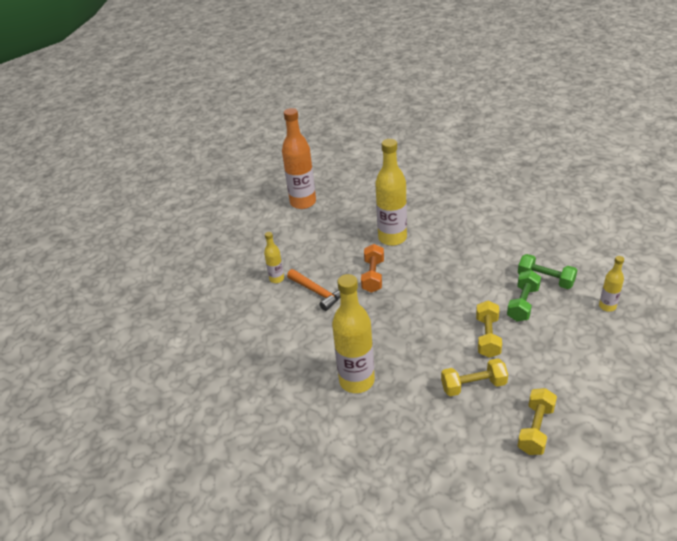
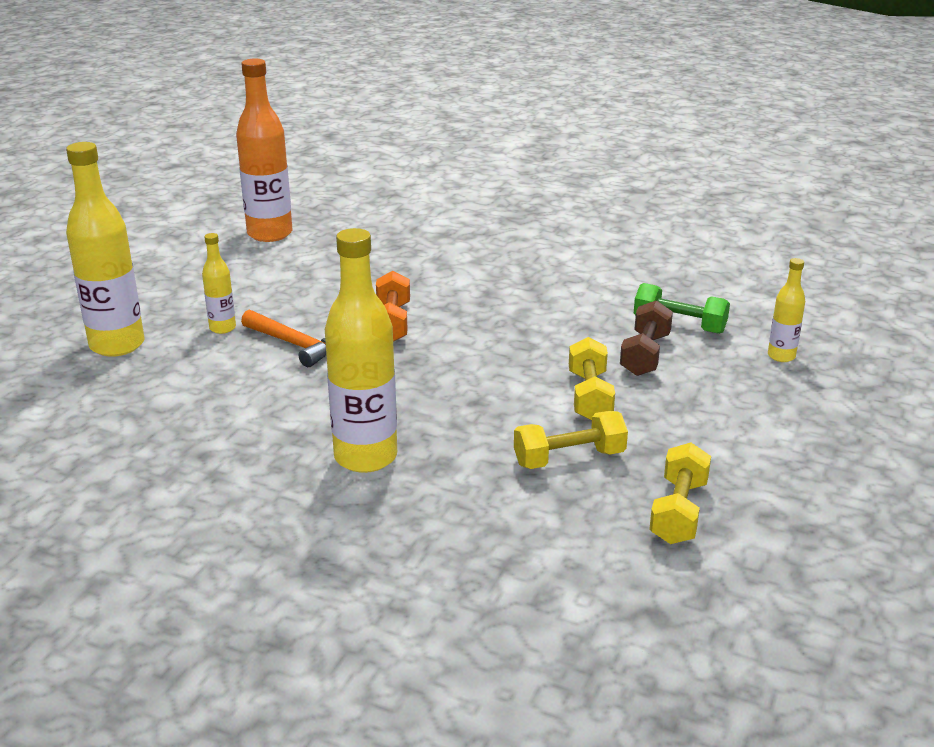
camera: 10 degrees left, 10 degrees down
(392, 238) = (423, 276): yellow bottle -> yellow bottle (117, 345)
(523, 304) = (645, 355): green dumbbell -> brown dumbbell

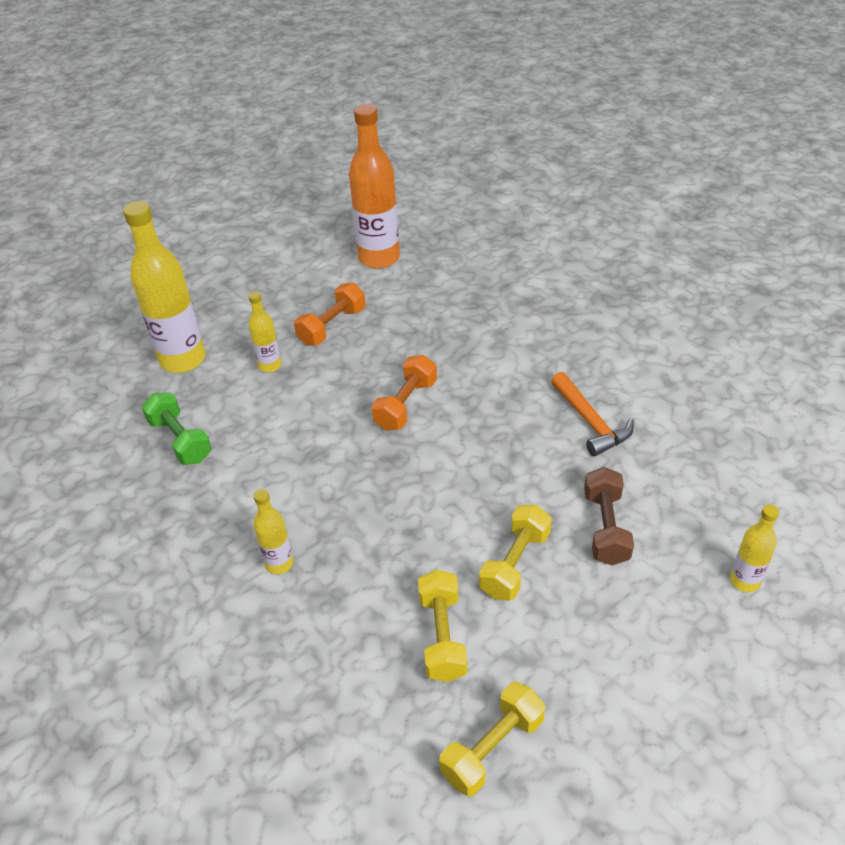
camera: 30 degrees right, 15 degrees up
(265, 288) = (332, 326): none -> orange dumbbell
(295, 344) = (311, 405): orange hammer -> orange hammer (590, 422)
(365, 457) = (279, 563): yellow bottle -> yellow bottle, size x0.50
(569, 458) = (442, 636): yellow dumbbell -> yellow dumbbell turned 75 degrees clockwise
(645, 355) = (606, 528): brown dumbbell -> brown dumbbell turned 45 degrees counterclockwise
(679, 325) = (668, 499): green dumbbell -> green dumbbell (180, 440)

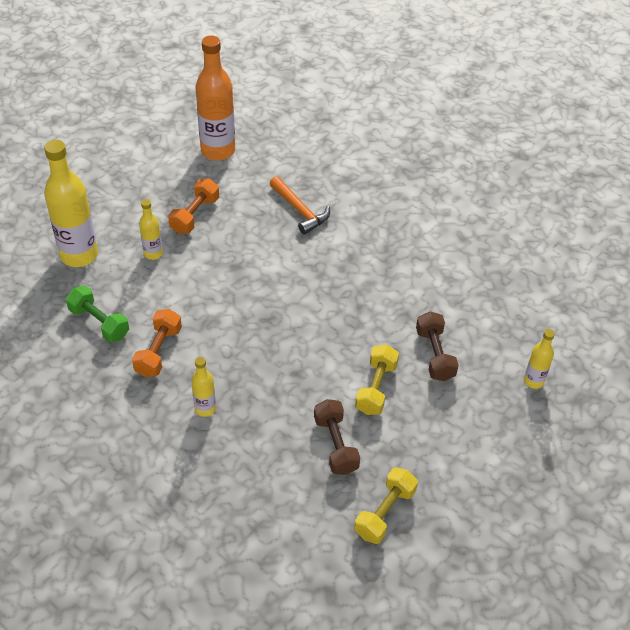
camera: 15 degrees left, 5 degrees up
(406, 405) = (270, 276): orange dumbbell -> orange dumbbell (158, 351)
(442, 636) = (336, 445): yellow dumbbell -> brown dumbbell
(590, 422) = (411, 276): orange hammer -> orange hammer (300, 210)

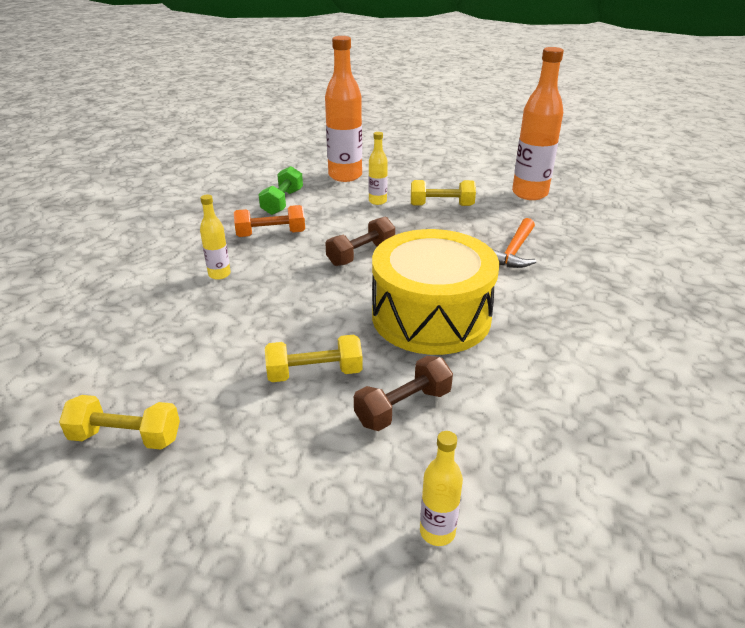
camera: 65 degrees right, 15 degrees down
(79, 255) = (345, 176): yellow bottle -> orange bottle
(195, 215) = (441, 205): orange dumbbell -> yellow dumbbell
(336, 445) = (214, 367): brown dumbbell -> brown dumbbell (361, 254)
(351, 298) = (431, 316): none -> yellow drum

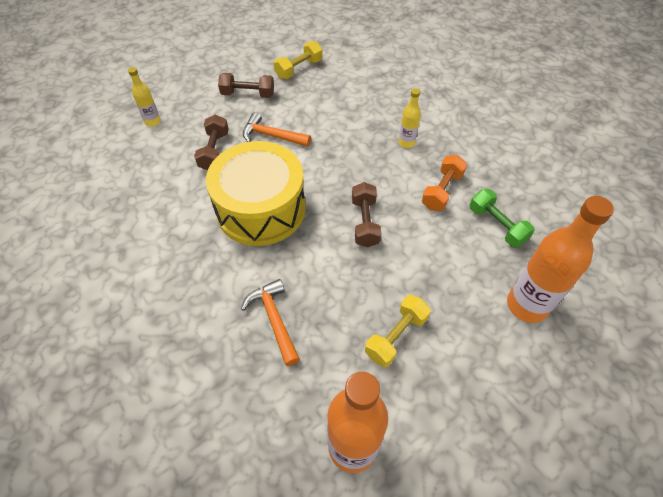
camera: 130 degrees right, 20 degrees up
(249, 456) = (248, 94): none -> brown dumbbell
(314, 373) = (272, 136): yellow dumbbell -> orange hammer
(377, 201) = (446, 292): yellow bottle -> none

